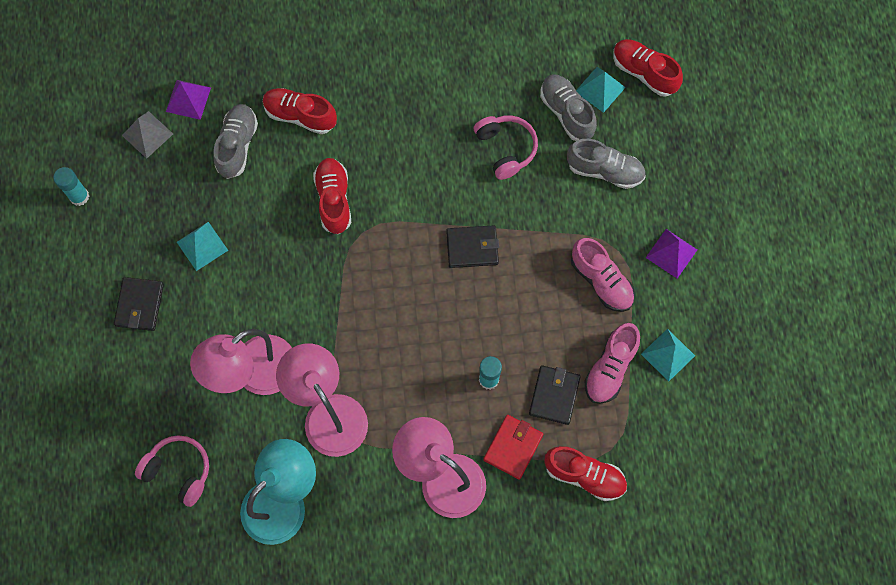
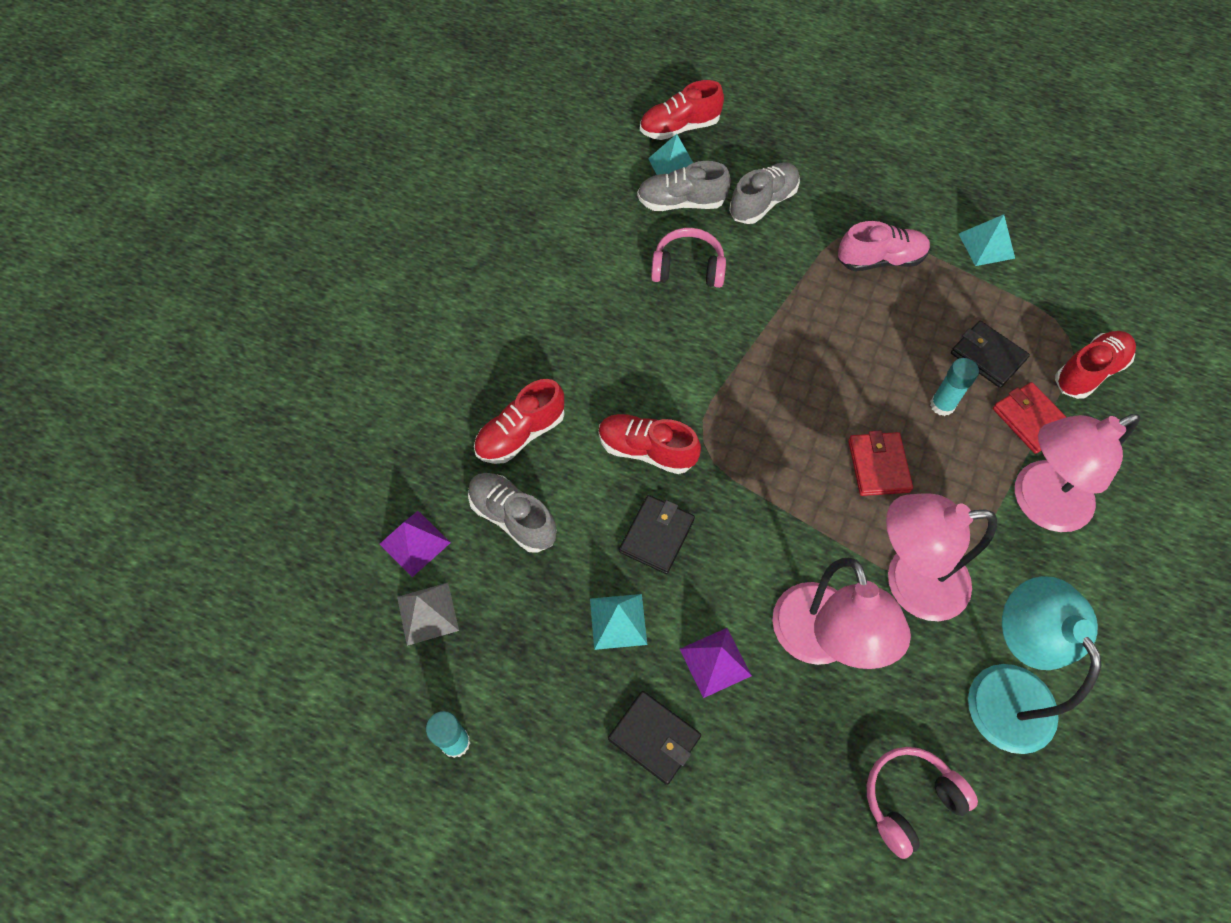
camera: 60 degrees left, 10 degrees down
(410, 356) = (878, 466): none -> red wallet
(472, 248) = (782, 349): black wallet -> black wallet (657, 536)
(610, 368) = (979, 296): pink shoe -> none
(671, 253) = (881, 194): purple pyramid -> purple pyramid (715, 662)

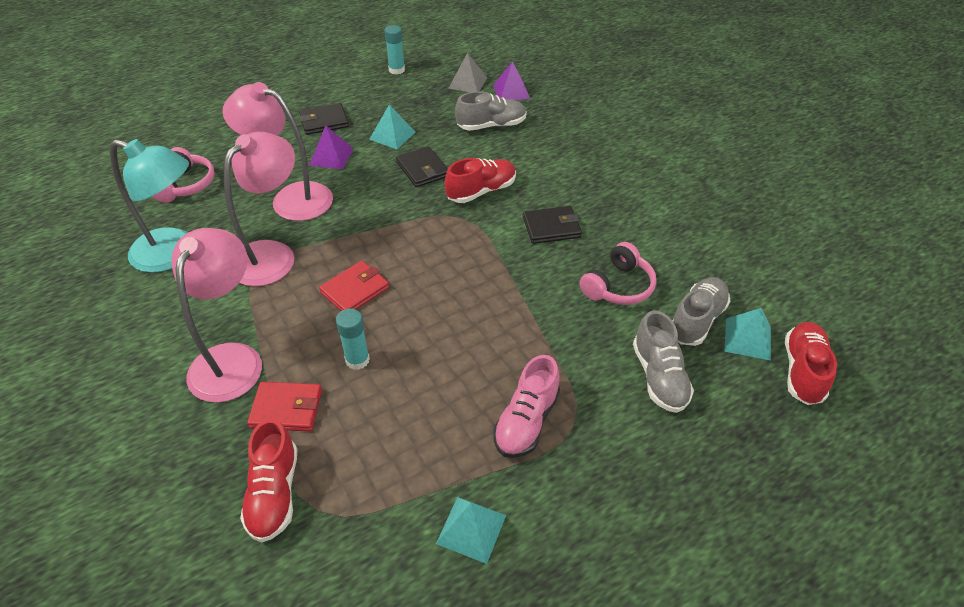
camera: 125 degrees right, 15 degrees down
(521, 434) = (544, 148): red shoe -> none
(878, 466) = (355, 290): red wallet -> red wallet turned 75 degrees counterclockwise
(987, 356) = (364, 426): black wallet -> black wallet (551, 227)

